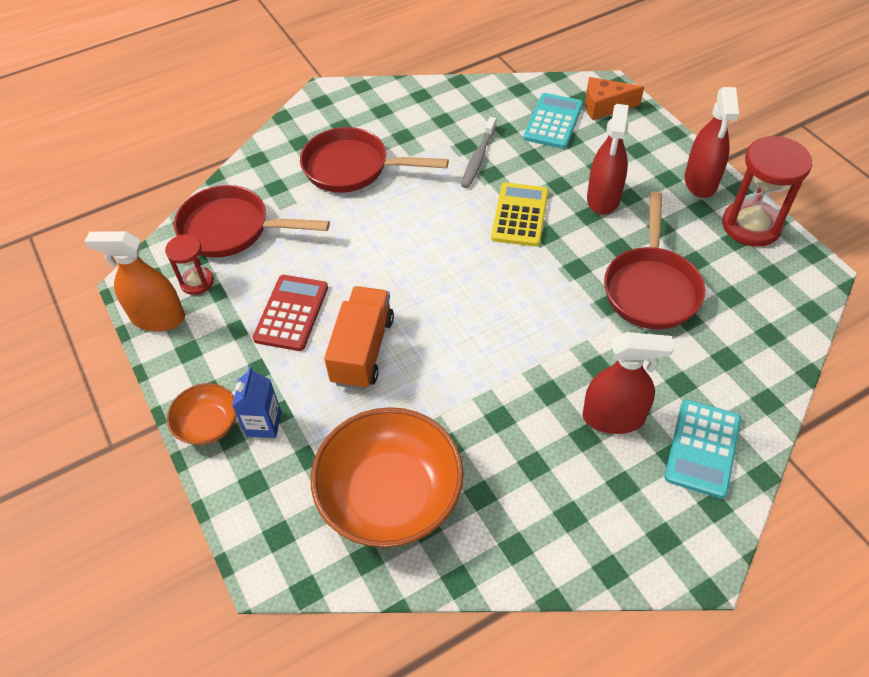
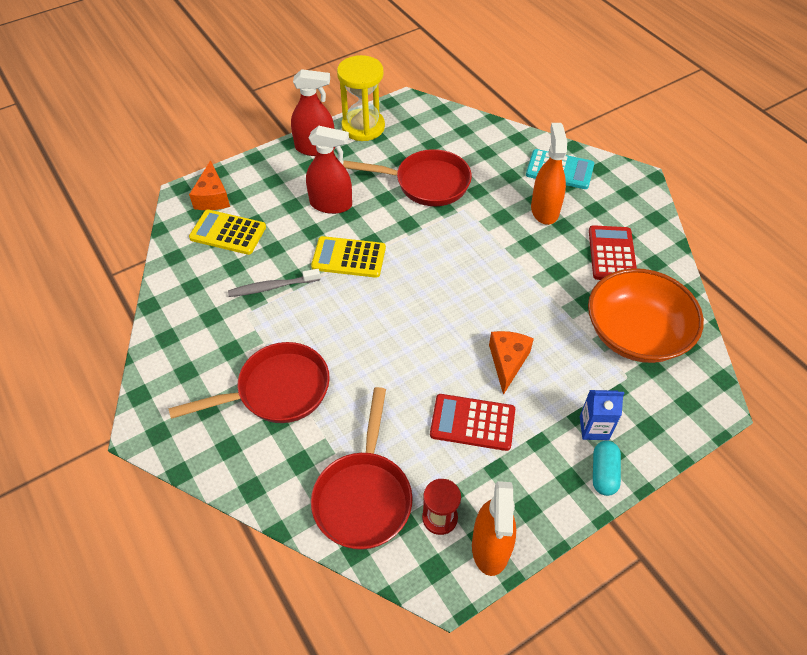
camera: 95 degrees left, 0 degrees up
(208, 424) = (603, 473): orange bowl -> turquoise capsule
(353, 168) = (276, 390): red pan -> red pan turned 120 degrees counterclockwise
(363, 350) = (507, 362): orange truck -> orange cheese
(478, 158) = (272, 287): grey toothbrush -> grey toothbrush turned 150 degrees clockwise
(531, 491) = (612, 254): none -> red calculator
(553, 121) = (228, 232): turquoise calculator -> yellow calculator
(613, 417) = (544, 210): red spray bottle -> orange spray bottle
(751, 225) = (363, 127): red hourglass -> yellow hourglass

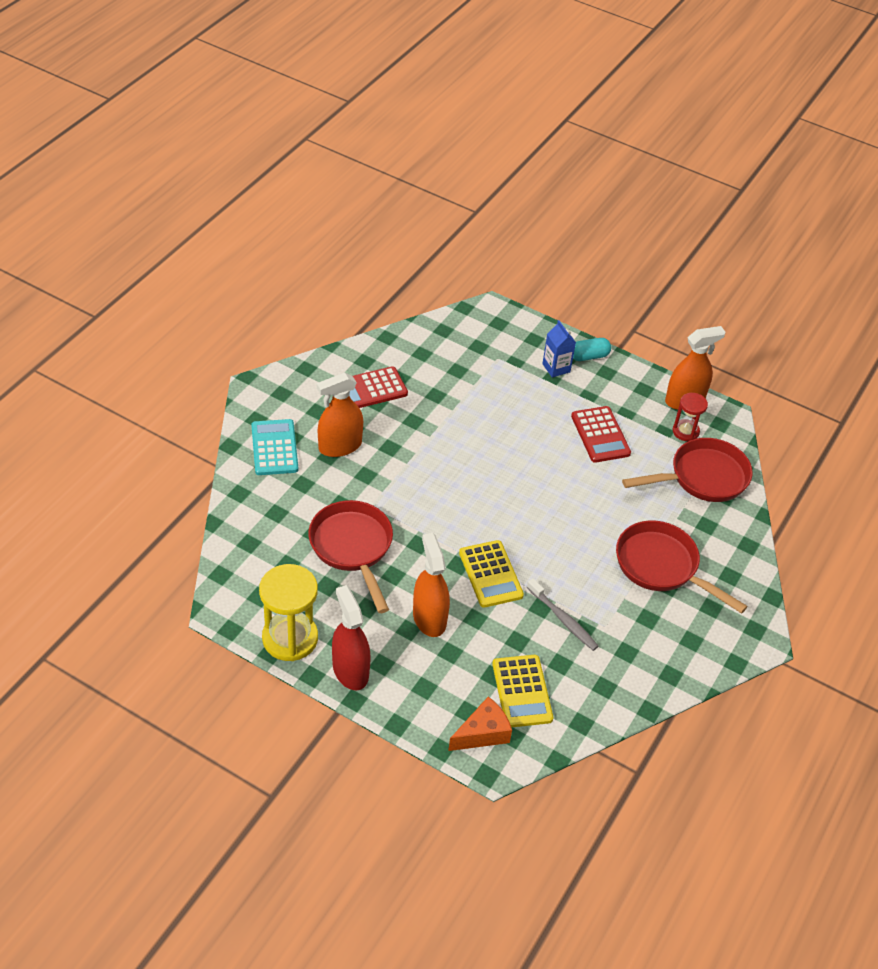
camera: 120 degrees left, 5 degrees down
(331, 204) = (429, 618): red spray bottle -> orange spray bottle
(507, 362) = (531, 429): orange cheese -> none
(635, 333) = (452, 360): orange bowl -> none

